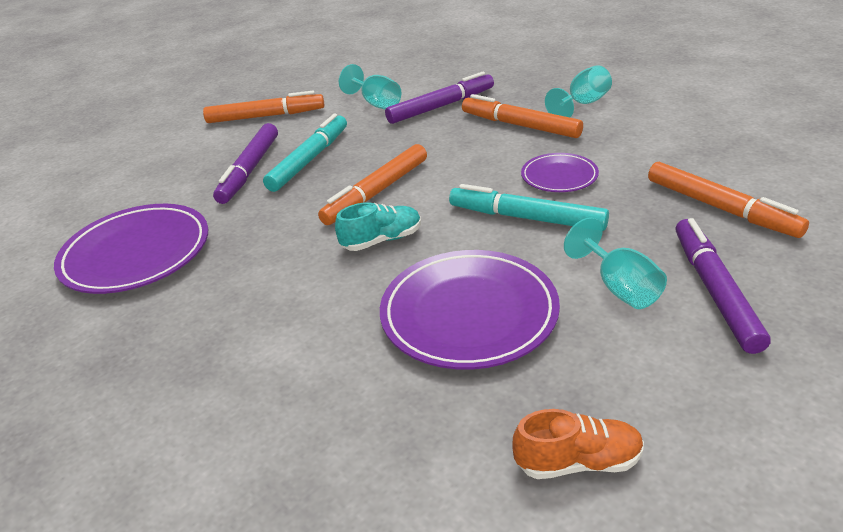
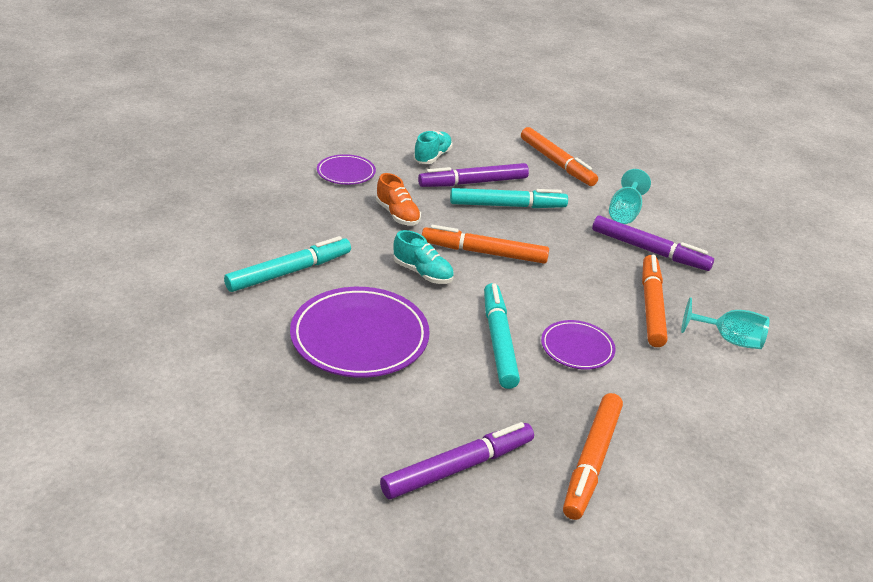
camera: 55 degrees right, 0 degrees up
(136, 254) = (346, 173): purple plate -> purple plate, size x0.54
(174, 184) = (432, 157): none -> turquoise shoe
(301, 348) = (289, 272): none -> turquoise marker
(578, 462) = (238, 417): orange shoe -> orange shoe (397, 215)
(619, 287) = (432, 410): turquoise goblet -> none

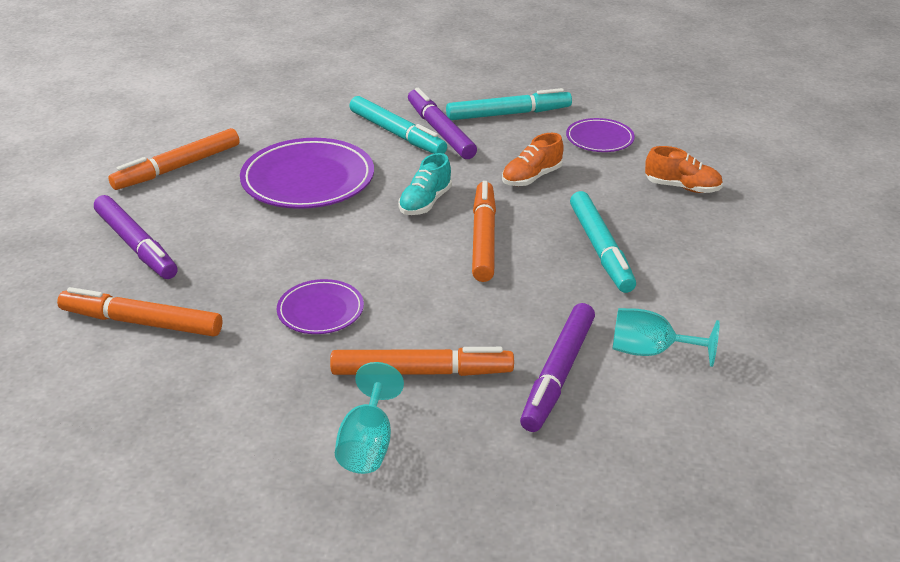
camera: 85 degrees right, 0 degrees up
(432, 157) = (682, 187): turquoise shoe -> orange shoe
(473, 183) = (640, 221): purple marker -> purple marker (440, 131)
(498, 341) = (320, 257): turquoise marker -> turquoise marker (508, 114)
(557, 163) = (751, 285): orange marker -> orange marker (178, 167)

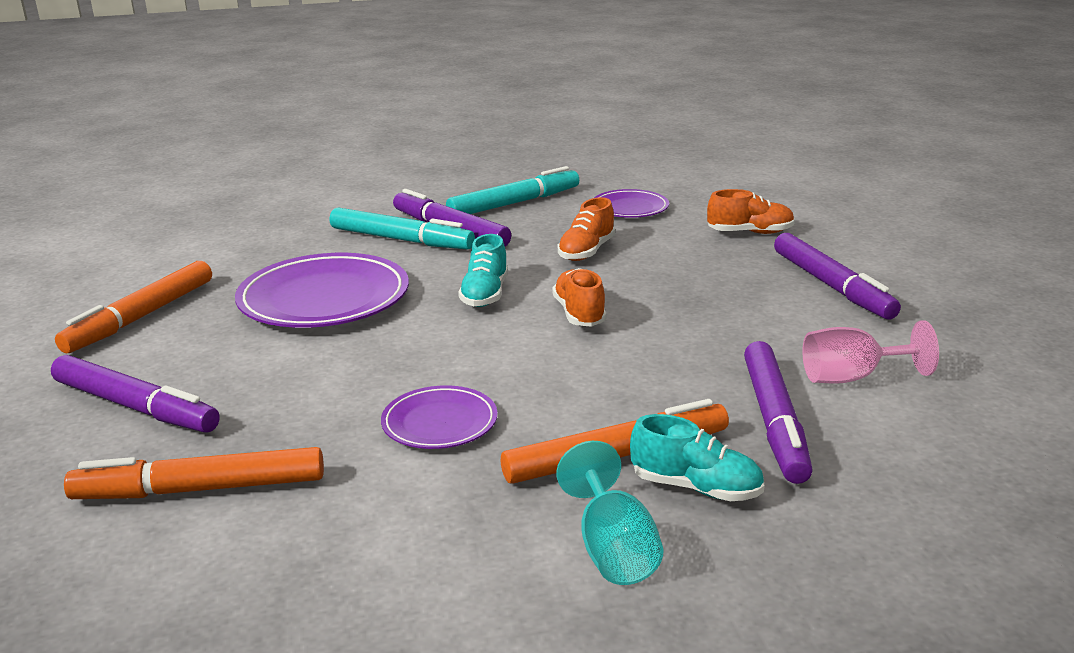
camera: 20 degrees left, 10 degrees down
(458, 413) = (696, 488): none -> turquoise shoe
(483, 238) = (579, 314): orange marker -> orange shoe
(600, 249) = (715, 298): turquoise marker -> none
(650, 351) = (852, 377): turquoise goblet -> pink goblet
(707, 259) = (832, 286): none -> purple marker

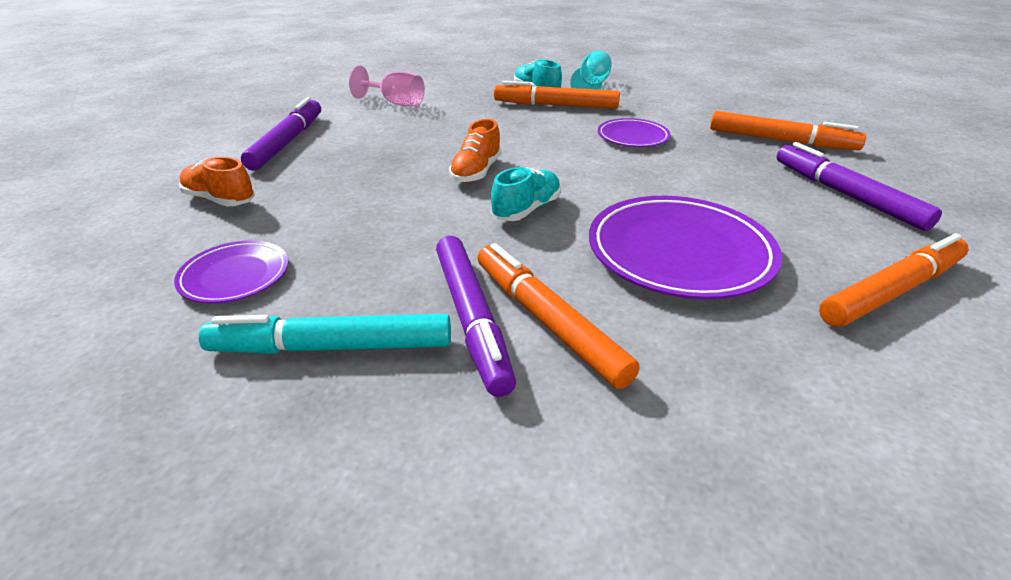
camera: 150 degrees left, 10 degrees up
(401, 240) = (547, 321): turquoise marker -> orange marker
(586, 251) = (382, 227): orange shoe -> none
(774, 421) = (465, 99): purple marker -> none

